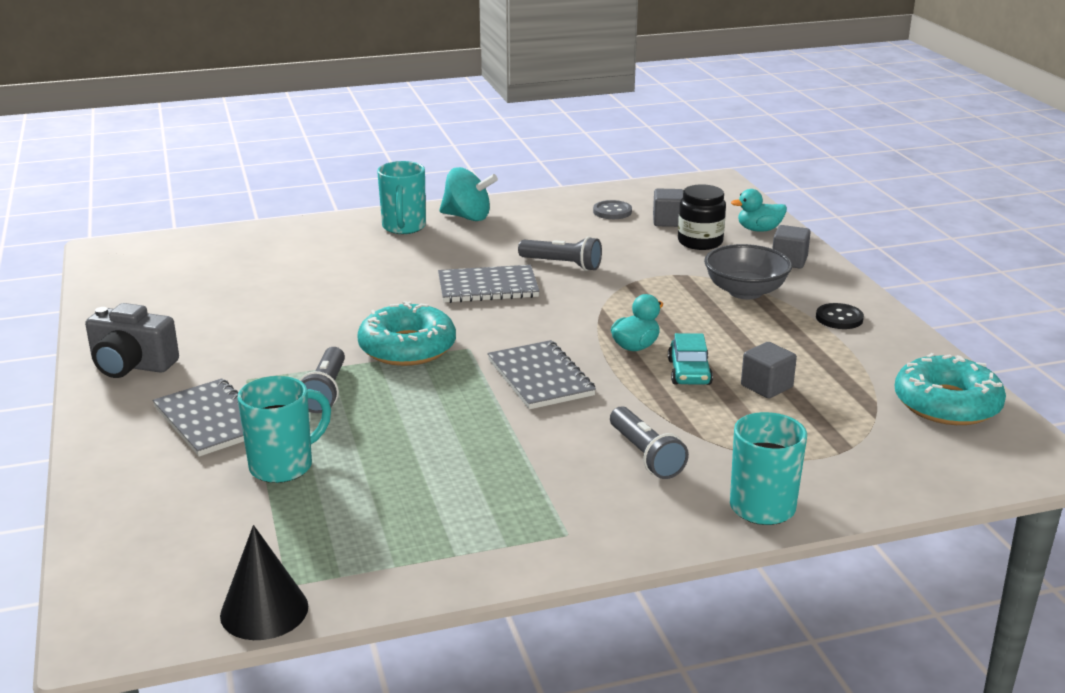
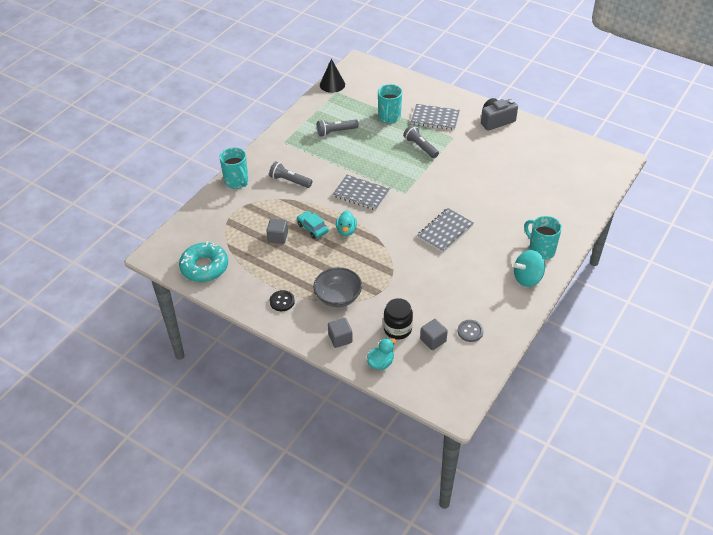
camera: 140 degrees right, 20 degrees up
(407, 347) = (425, 180): turquoise donut -> none
(562, 264) = (436, 267): grey flashlight -> grey flashlight (336, 132)

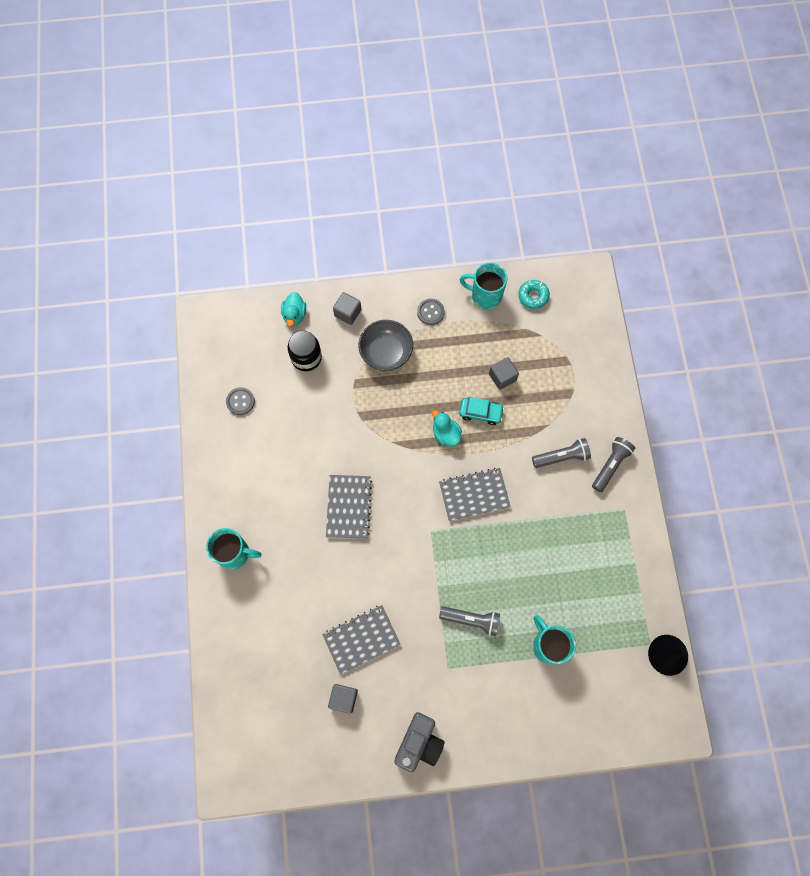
camera: 140 degrees right, 25 degrees up
(204, 267) = (533, 296): turquoise donut -> turquoise donut, size x0.56
(237, 182) = (611, 414): turquoise mug -> turquoise mug (485, 296)
(282, 301) = (430, 312): black button -> grey button
(336, 132) = (585, 571): grey flashlight -> grey flashlight (610, 465)
(433, 340) = (267, 368): grey cube -> grey cube (343, 698)
(435, 118) = (494, 688): grey notebook -> grey notebook (361, 639)
(527, 278) = (226, 505): turquoise spinning top -> none

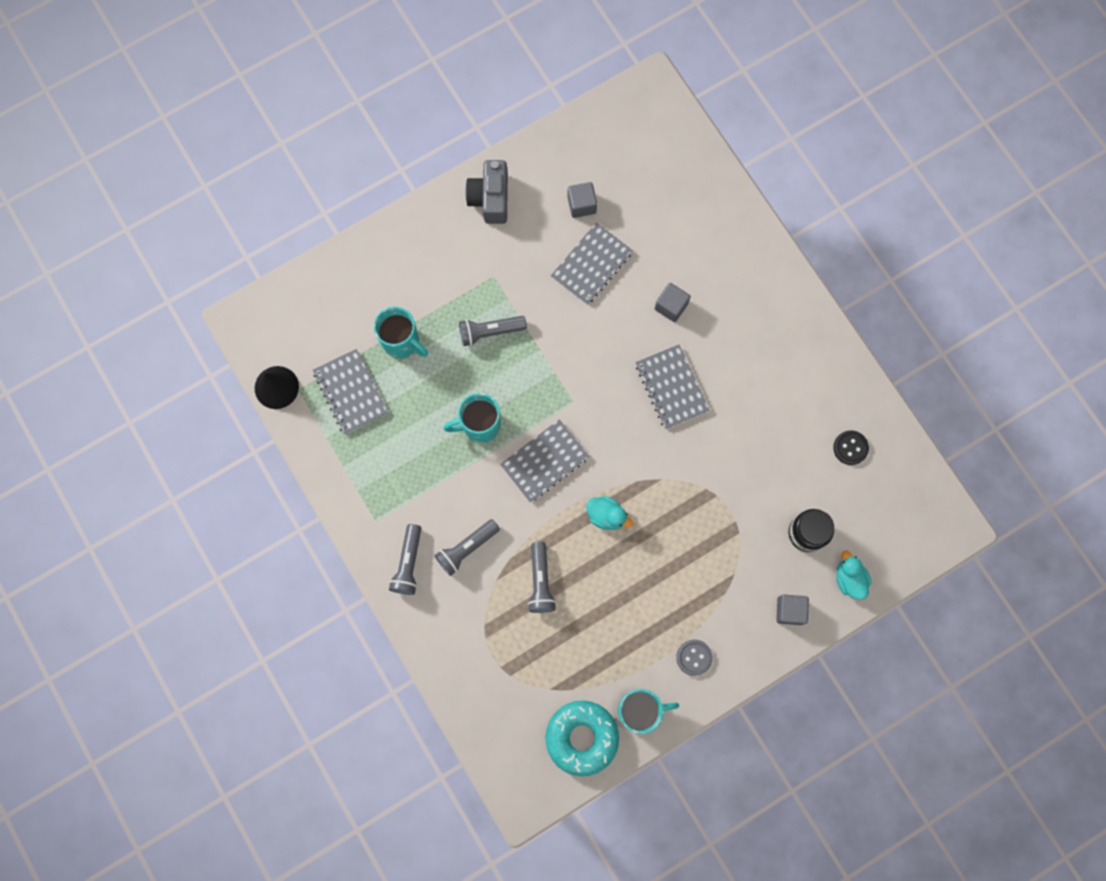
camera: 155 degrees right, 5 degrees up
(235, 553) = (762, 288): turquoise mug -> turquoise mug (480, 425)
(240, 401) = (850, 448): grey button -> black button
(386, 352) = (720, 582): grey bowl -> none
(480, 412) = (579, 559): turquoise car -> none
(502, 377) = (573, 613): grey cube -> grey cube (671, 306)
(516, 409) = (540, 581): none -> grey flashlight
(533, 296) = (582, 737): turquoise donut -> turquoise donut, size x1.78
(607, 621) = (351, 392): none -> grey notebook

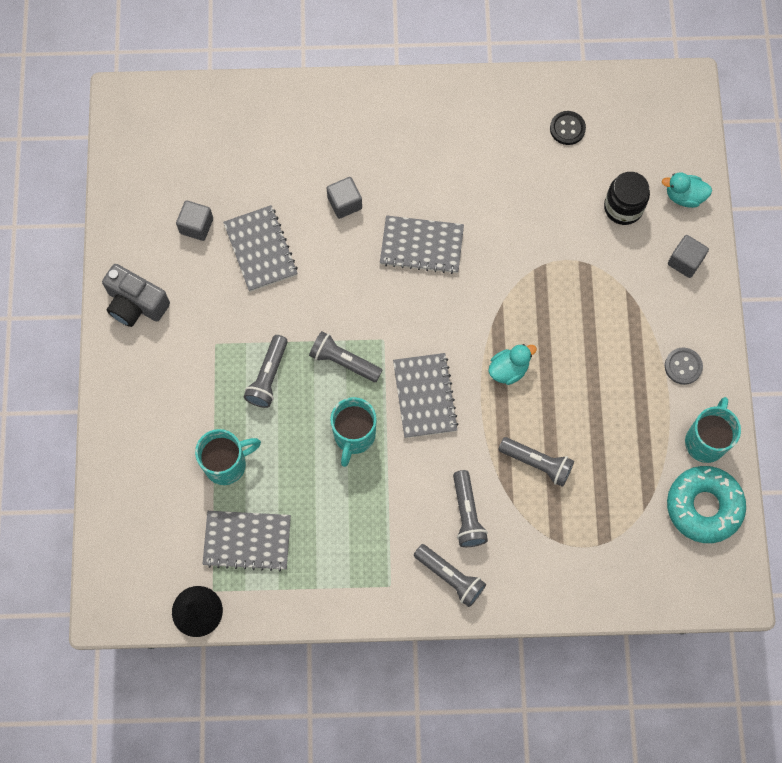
camera: 60 degrees left, 5 degrees down
(536, 382) = (344, 361): none -> grey flashlight

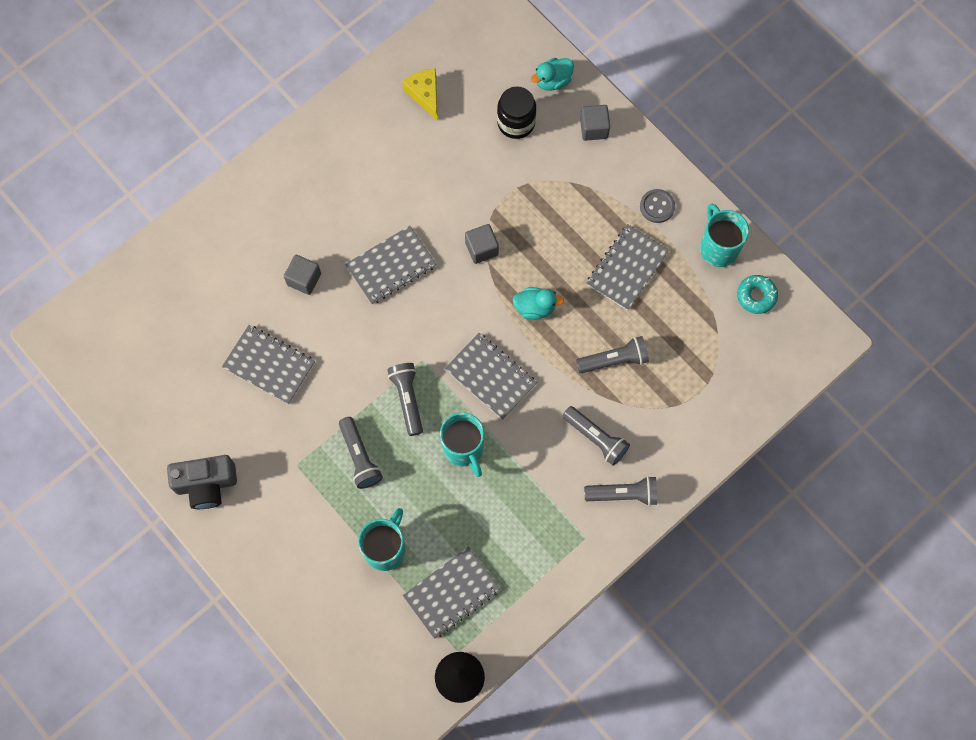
camera: 40 degrees left, 0 degrees up
(196, 226) = (202, 386): grey cube -> grey cube (481, 248)
(344, 361) = (407, 399): grey flashlight -> grey flashlight turned 90 degrees clockwise
(508, 369) = (535, 308): turquoise duck -> turquoise duck turned 75 degrees clockwise
(567, 128) = (425, 94): black button -> yellow cheese
(613, 397) = (627, 268): none -> grey notebook
(704, 506) = (756, 296): turquoise donut -> turquoise donut, size x0.56

